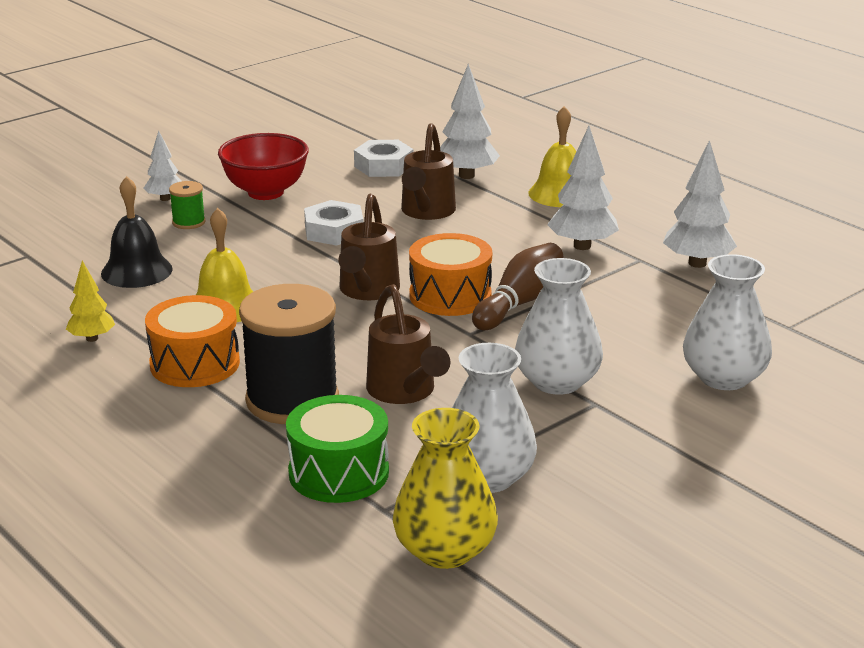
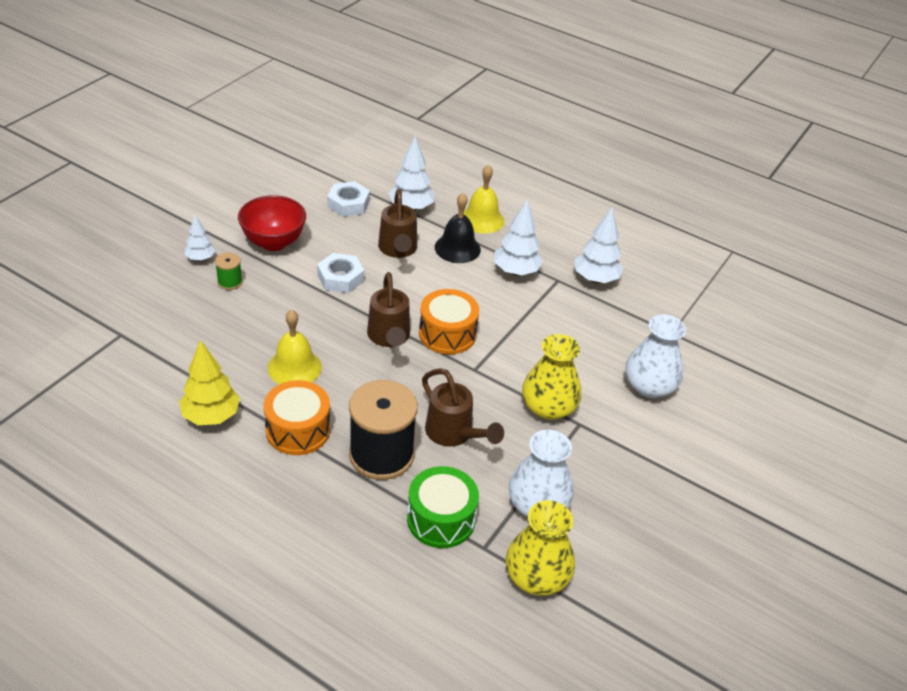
camera: 20 degrees left, 15 degrees up
(92, 338) = (211, 416): yellow tree -> yellow tree, size x1.65
(136, 271) = (213, 340): black bell -> black bell (457, 248)
(520, 303) = (496, 334): brown bowling pin -> none
(557, 381) = (548, 407): white vase -> yellow vase

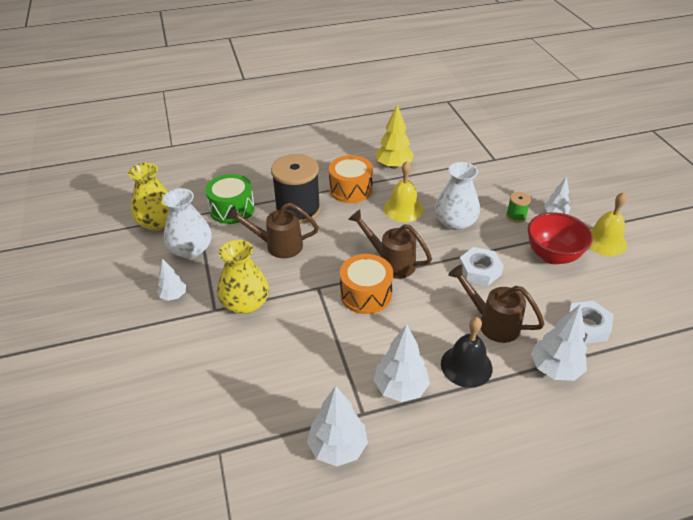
camera: 135 degrees right, 0 degrees up
(482, 219) = (500, 416): yellow bell -> yellow bell (604, 241)
(602, 467) = (173, 296): none -> white tree
(649, 386) = (193, 379): white vase -> white vase (455, 222)

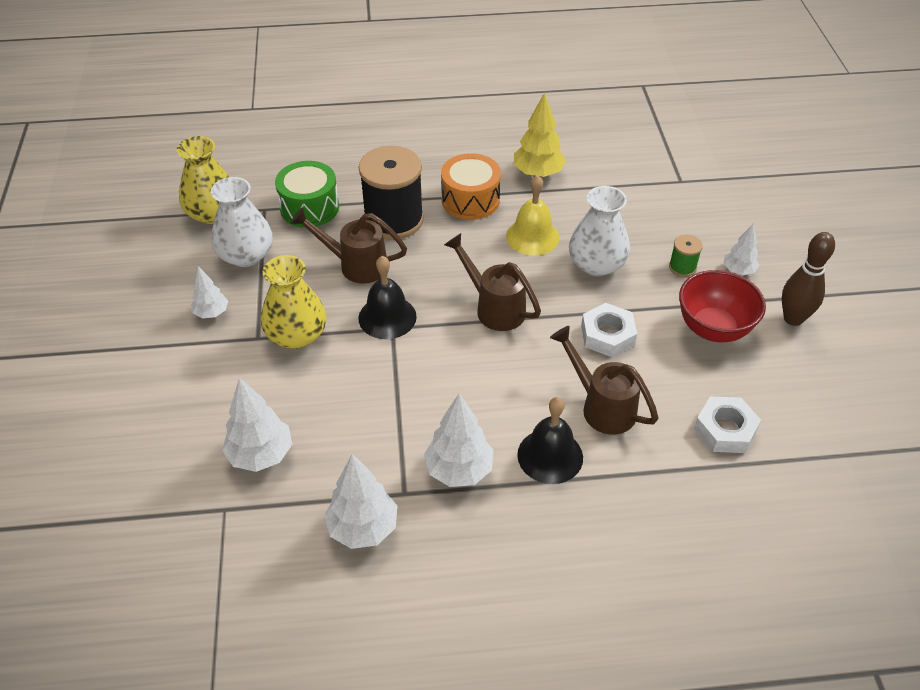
camera: 10 degrees right, 5 degrees up
(312, 280) = (387, 317): none -> black bell
(366, 294) = (450, 345): orange drum -> none
(555, 369) = (662, 477): white tree -> white tree (261, 455)
(604, 241) = (793, 318): yellow bell -> brown bowling pin

